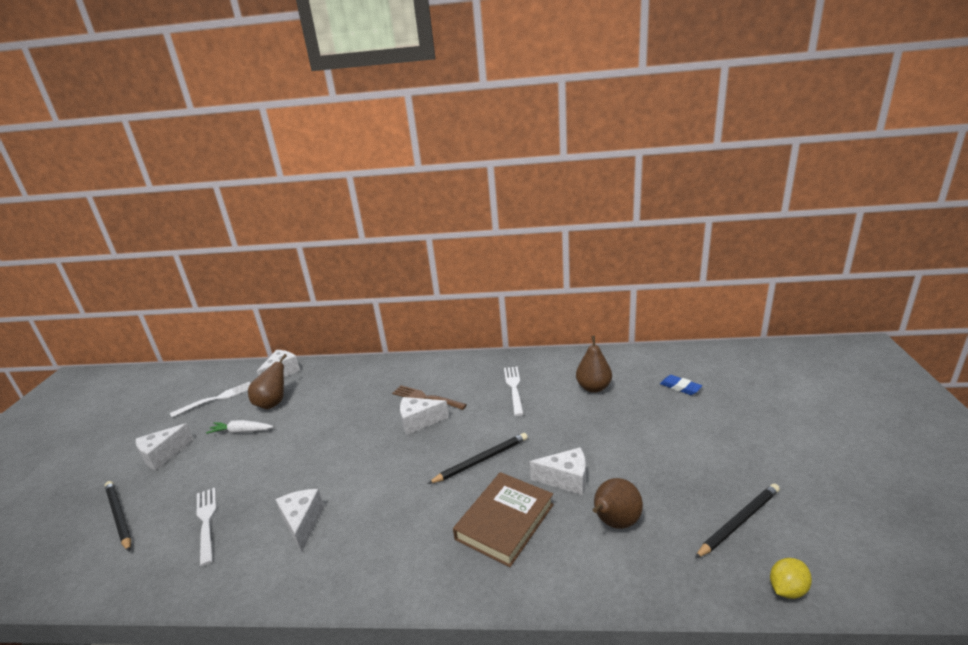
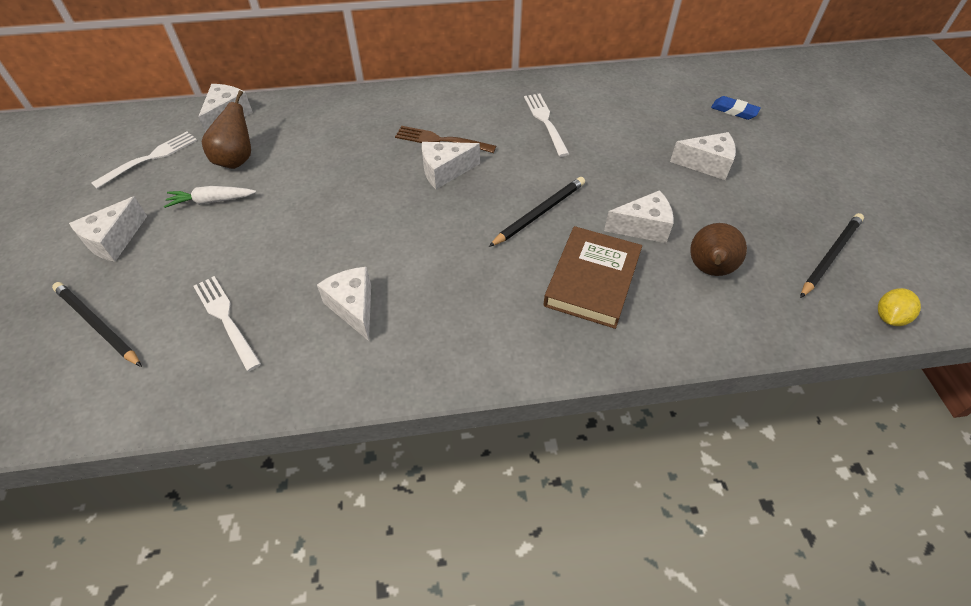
camera: 15 degrees left, 25 degrees up
(593, 387) = (638, 116): brown pear -> none
(641, 430) = (706, 164): none -> white cheese

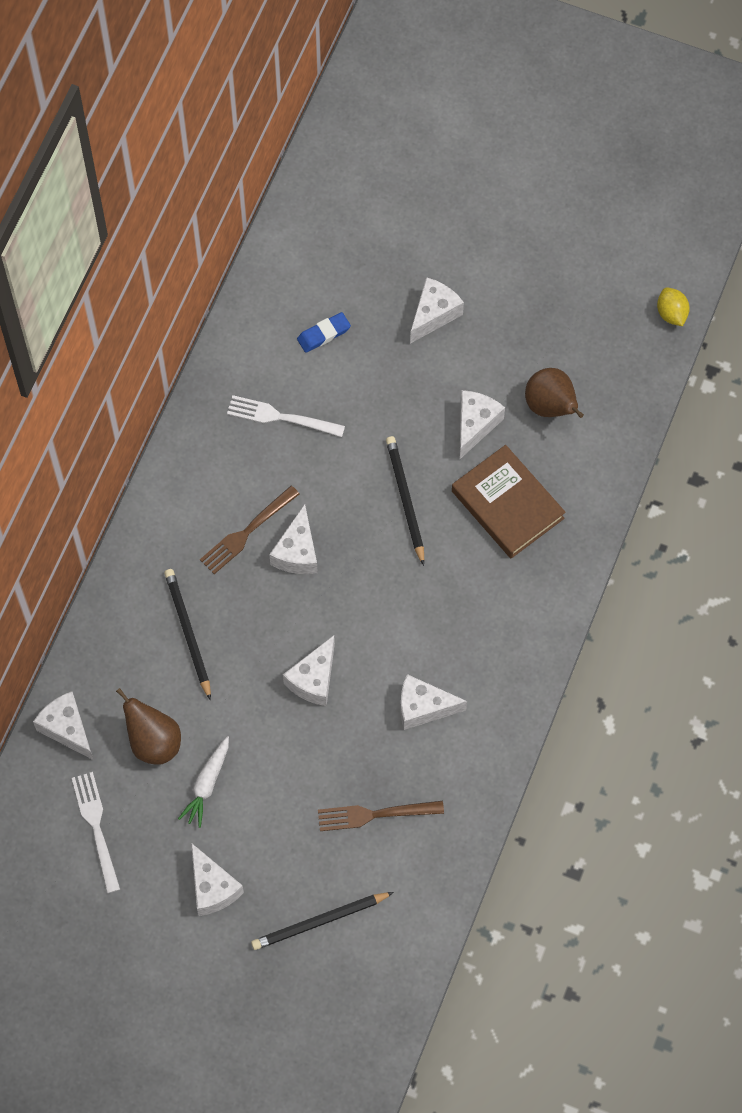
camera: 60 degrees left, 15 degrees up
(226, 319) = (375, 814): white fork -> brown fork
(339, 225) = (314, 679): none -> white cheese
(734, 111) = (377, 231): blue eraser -> blue eraser (323, 334)
(830, 256) = (594, 303): black pencil -> black pencil (188, 633)

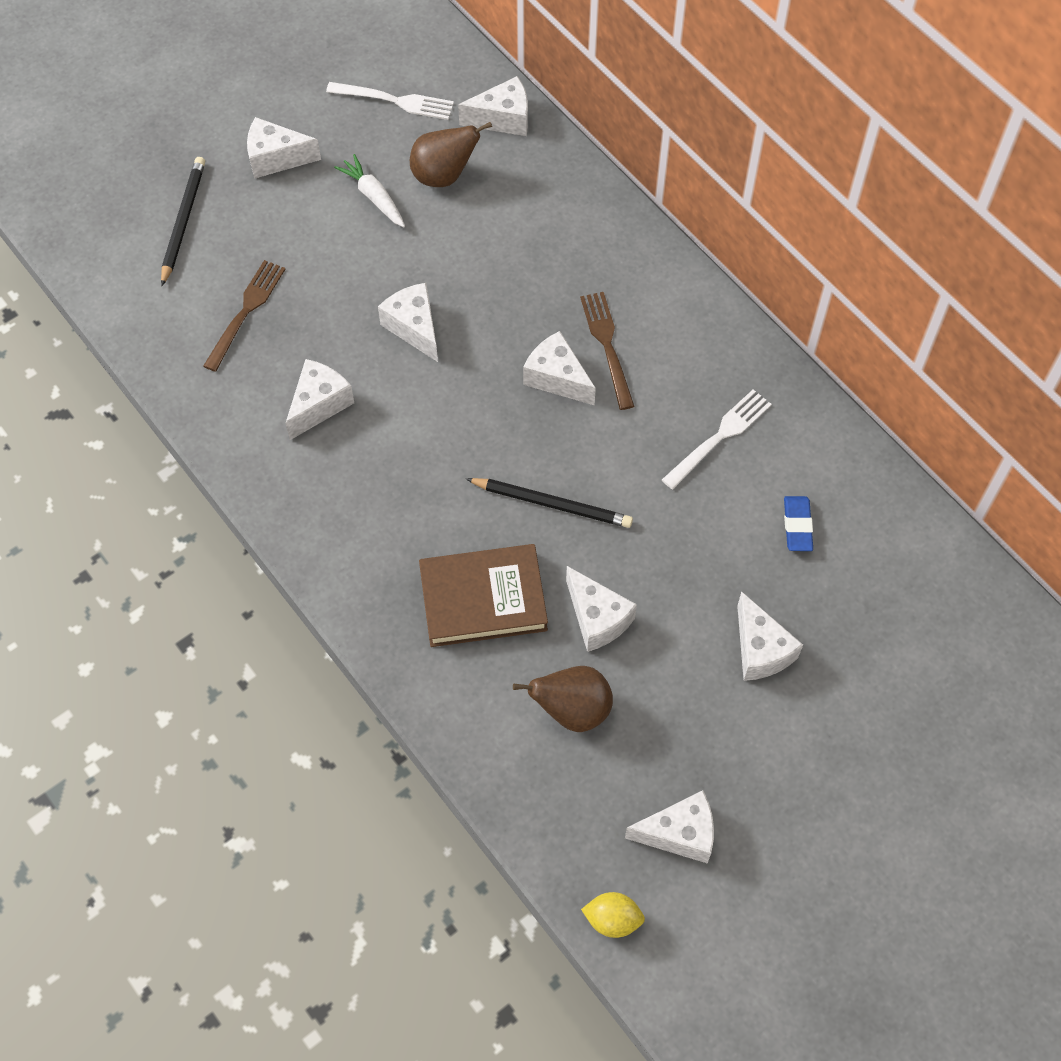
camera: 120 degrees right, 5 degrees down
(188, 633) = (533, 249): black pencil -> none
(592, 302) = (679, 834): none -> white cheese

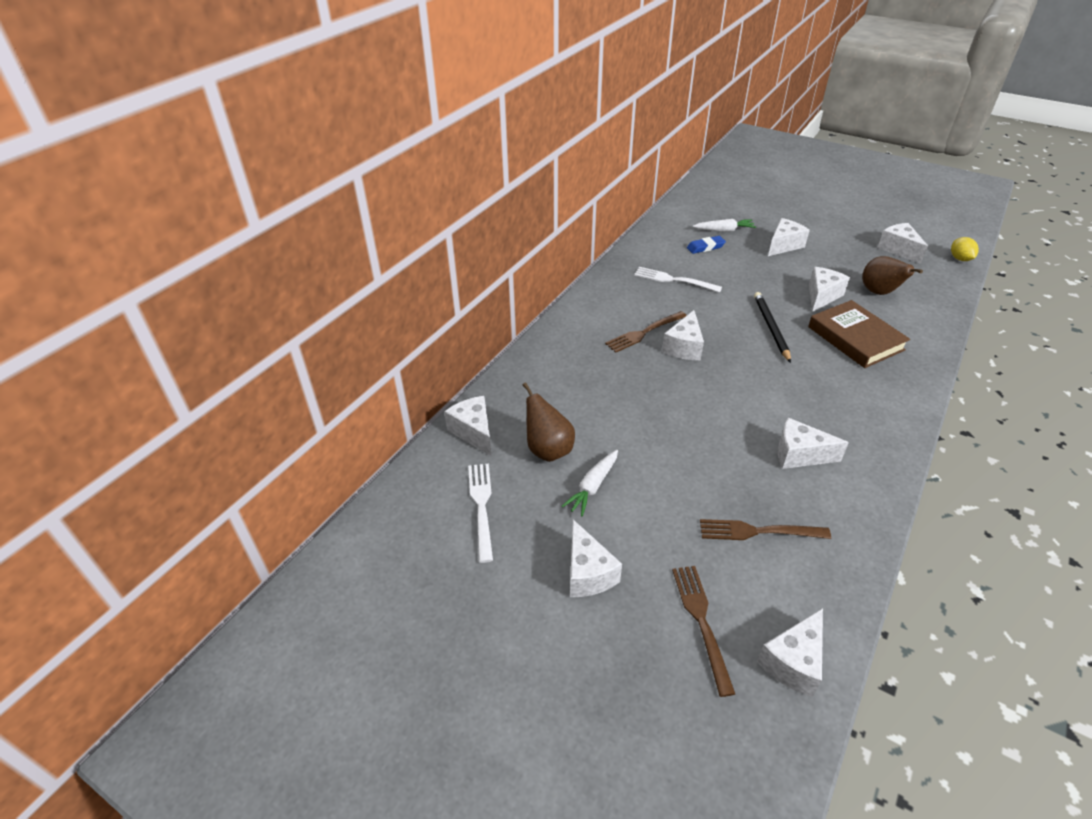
camera: 110 degrees left, 20 degrees down
(183, 221) = (701, 622): black pencil -> brown fork
(414, 327) = (697, 424): white cheese -> white cheese (793, 662)
(843, 582) = (724, 230): none -> white carrot

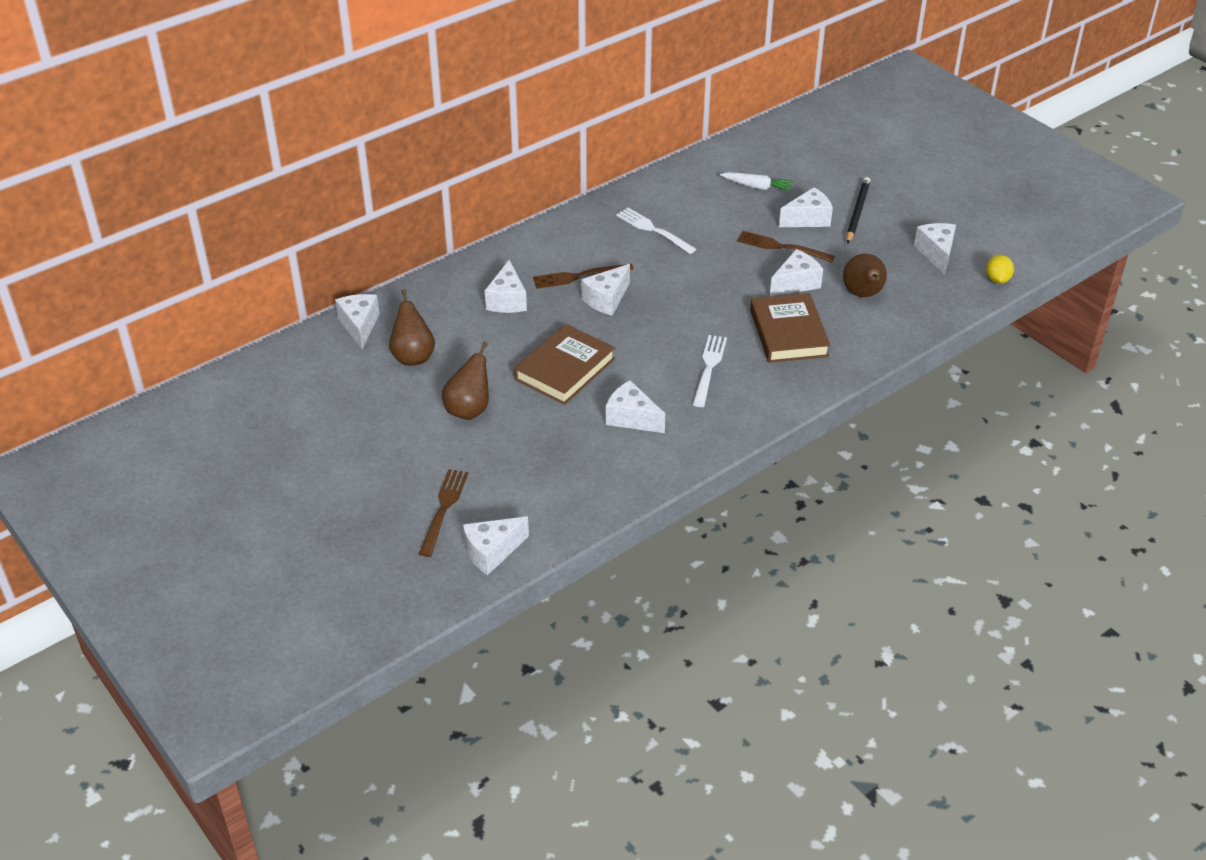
camera: 20 degrees right, 0 degrees up
(481, 506) = (329, 385): white fork -> white fork (709, 368)
(588, 573) = (381, 454): white cheese -> white cheese (507, 300)
(593, 486) = (430, 395): white carrot -> none
(642, 492) = (469, 410): none -> brown pear
(700, 422) = (565, 369): none -> brown book
(705, 247) = (718, 202): blue eraser -> none
(758, 531) = (542, 464): brown fork -> brown fork (781, 247)
(771, 328) = (710, 302): black pencil -> black pencil (857, 212)

